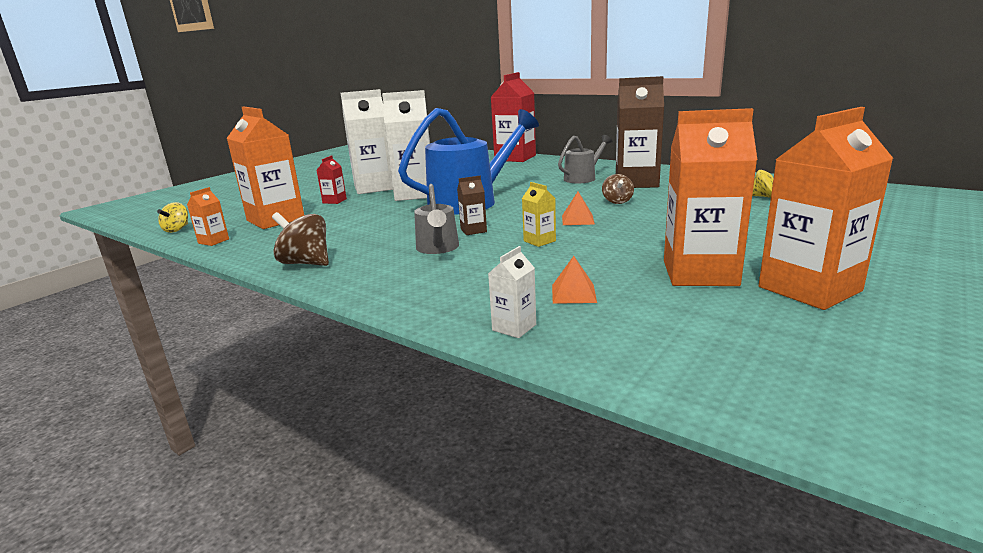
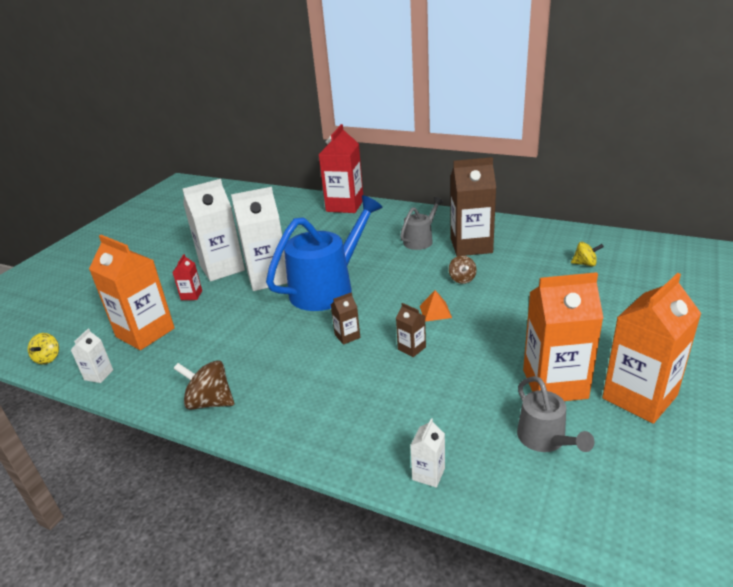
camera: 10 degrees left, 10 degrees up
(213, 241) = (99, 375): orange carton -> white carton
(438, 248) = (325, 368): grey watering can -> grey watering can (545, 440)
(539, 241) = (411, 348): yellow carton -> brown carton
(573, 293) = (462, 423): orange pyramid -> none

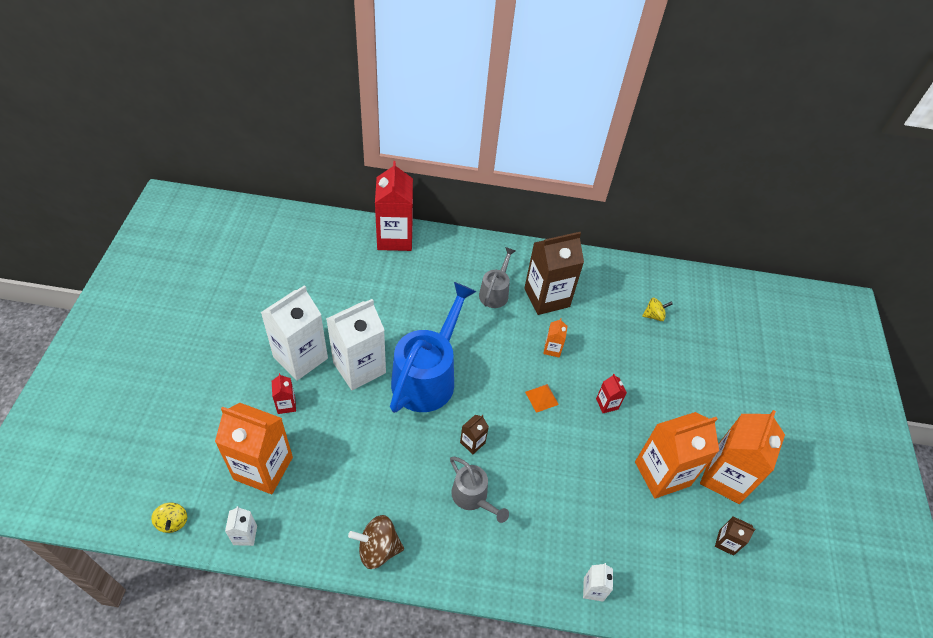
camera: 25 degrees left, 20 degrees up
(411, 348) = (536, 450): brown carton -> brown carton (726, 542)
(462, 279) = (552, 349): brown spinning top -> orange carton
(507, 322) = (607, 404): none -> red carton
(545, 440) = (668, 536): grey watering can -> grey watering can (473, 497)

